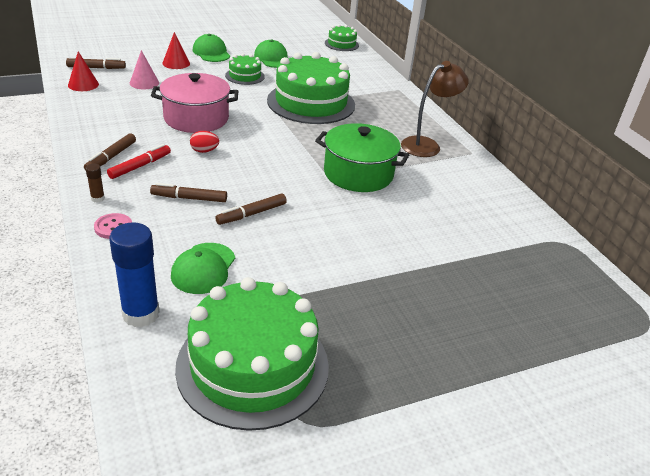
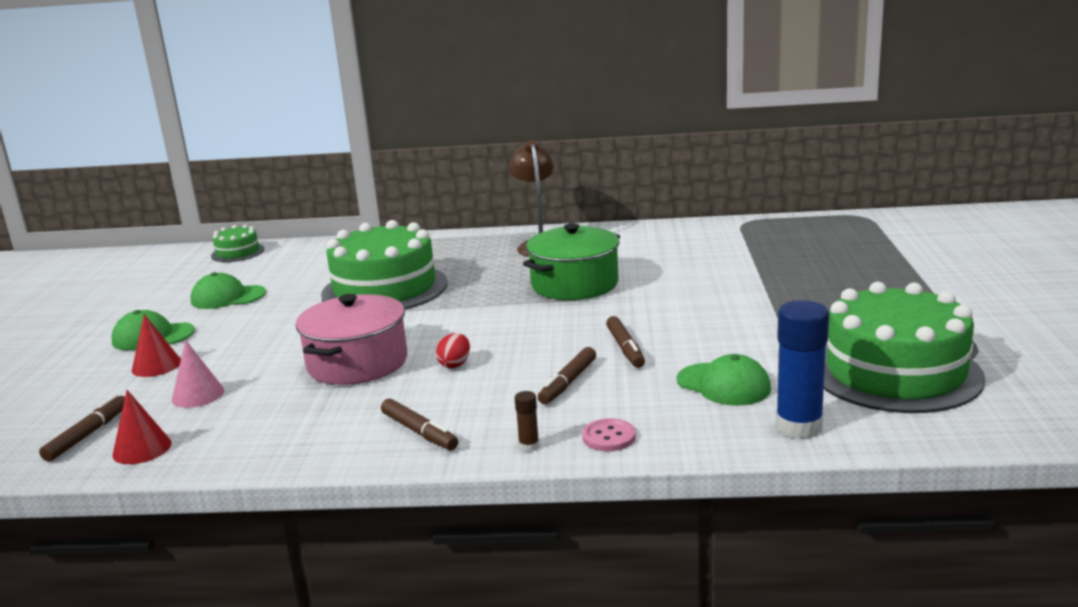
camera: 60 degrees left, 15 degrees down
(140, 166) = (462, 411): red marker -> none
(245, 76) = (261, 320): green cake -> none

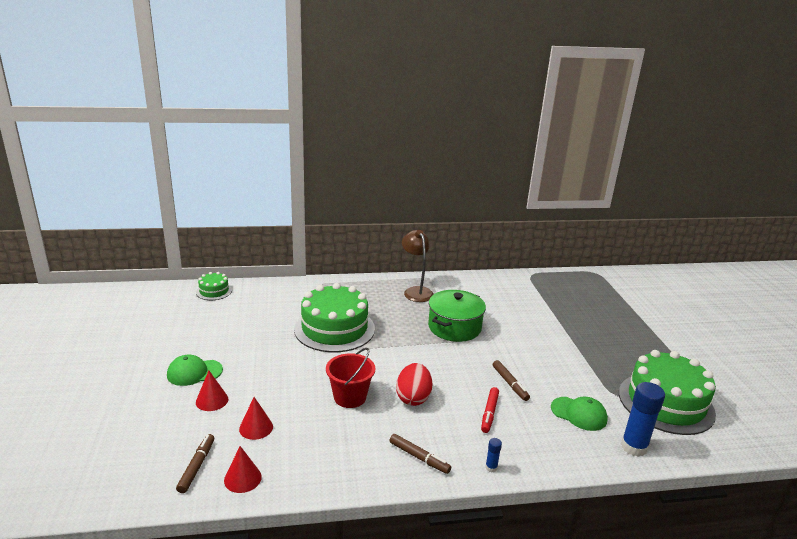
camera: 15 degrees left, 5 degrees up
(198, 395) = (256, 427): pink cone -> red cone
(228, 297) = (229, 335): green cap -> none
(357, 363) = (350, 397): pink pot -> red bucket
(455, 364) = (413, 398): red egg -> red egg, size x1.81
(529, 446) = (491, 467): brown glue stick -> blue glue stick
(568, 382) = (489, 413): brown marker -> red marker
(609, 437) = (533, 458): pink button -> none

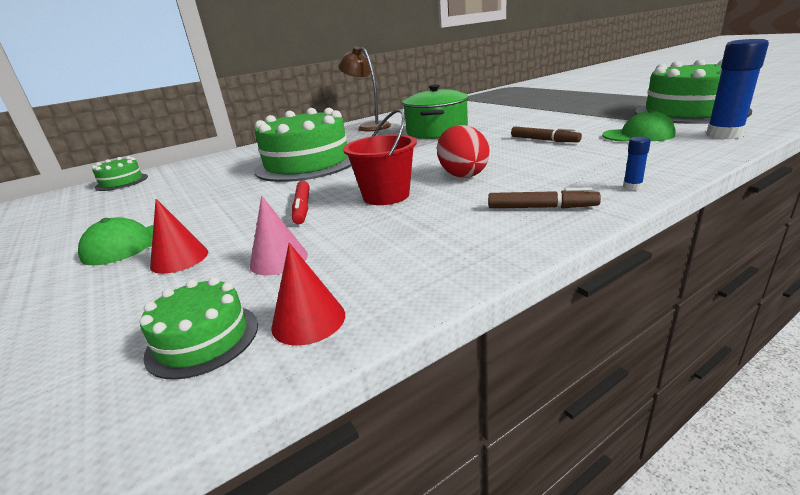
camera: 20 degrees left, 0 degrees up
(197, 466) = (203, 339): brown marker -> green cake
(256, 427) = (279, 260): red cone -> pink cone
(489, 413) = (558, 159): red marker -> red marker (302, 208)

